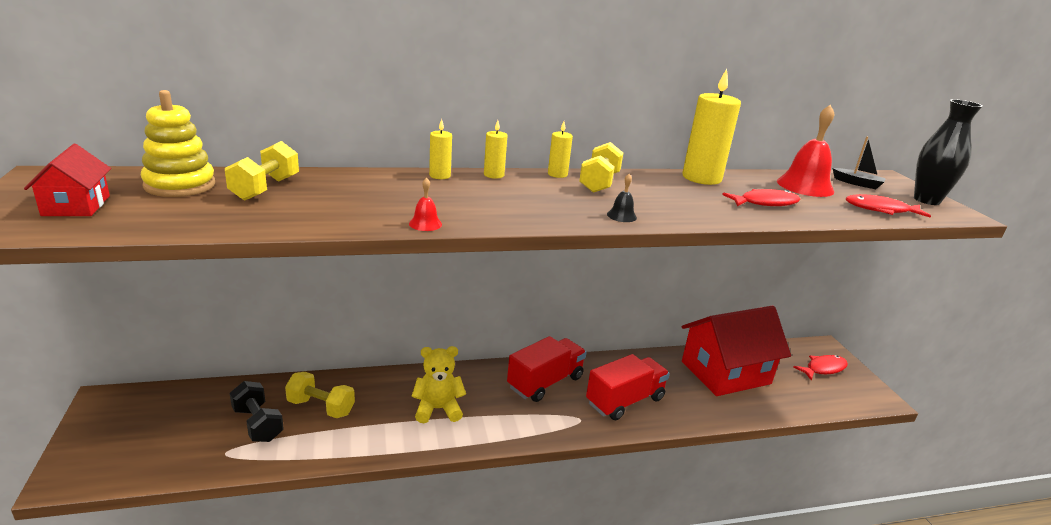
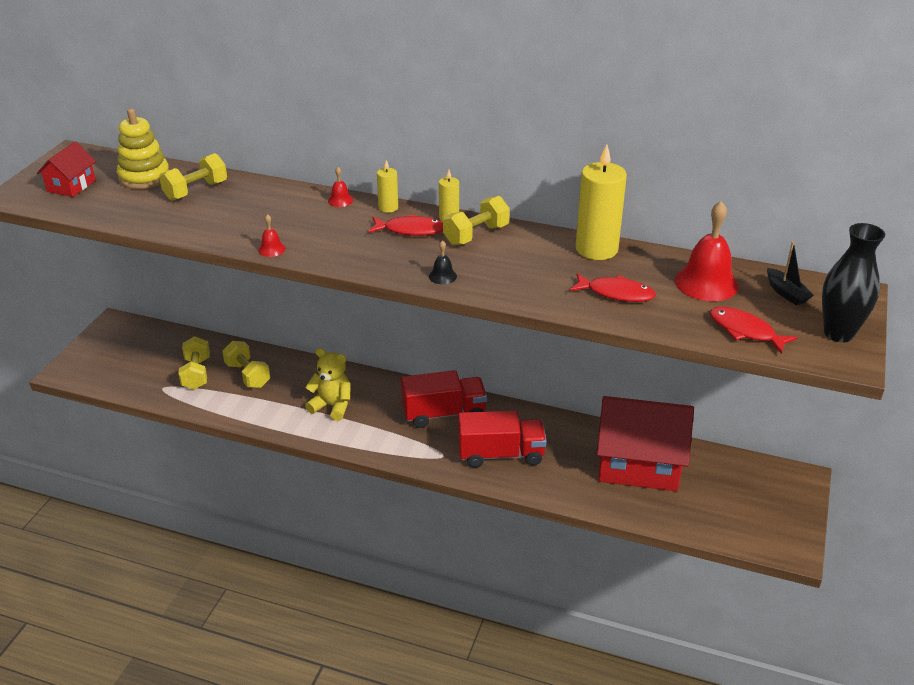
camera: 35 degrees right, 10 degrees up
(258, 424) = (196, 374): black dumbbell -> yellow dumbbell
(440, 175) = (340, 200): yellow candle -> red bell
(823, 368) = (764, 498): red fish -> red fish (411, 230)

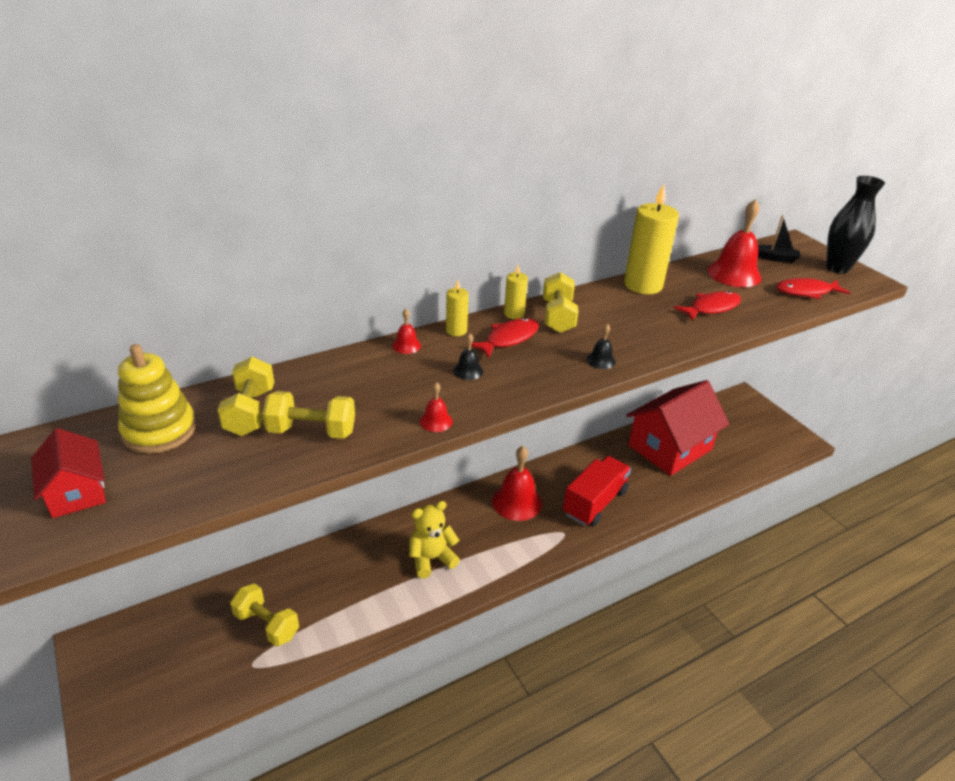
camera: 50 degrees left, 0 degrees up
(248, 375) = (319, 588): yellow dumbbell -> yellow dumbbell (312, 431)
(345, 234) = (468, 371): none -> black bell
(444, 413) = (517, 502): red truck -> red bell

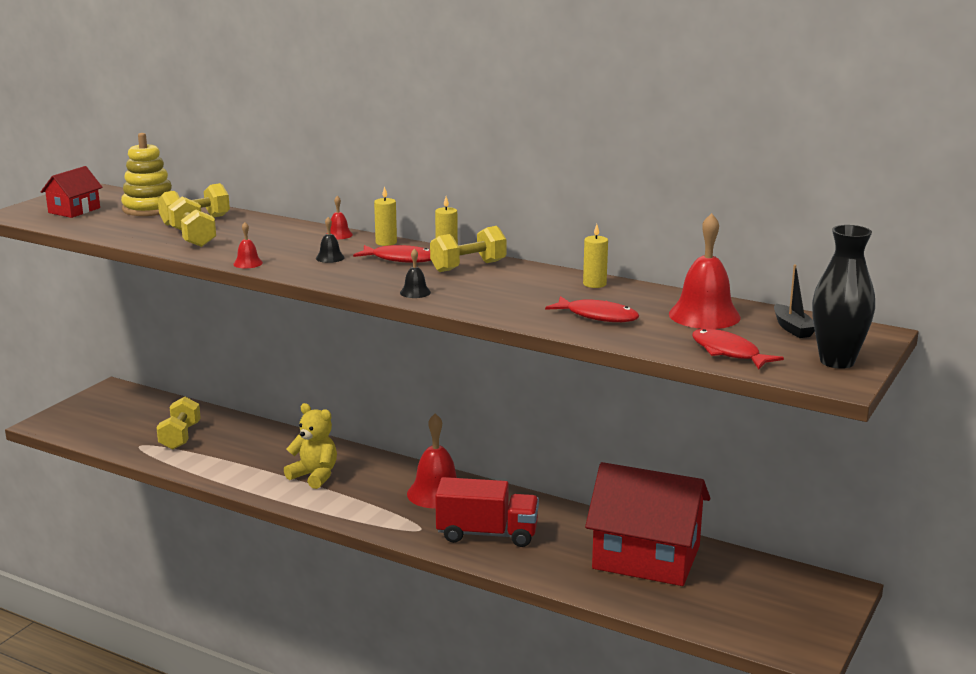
camera: 60 degrees right, 15 degrees down
(643, 285) = (594, 284): yellow candle -> yellow candle, size x0.49

